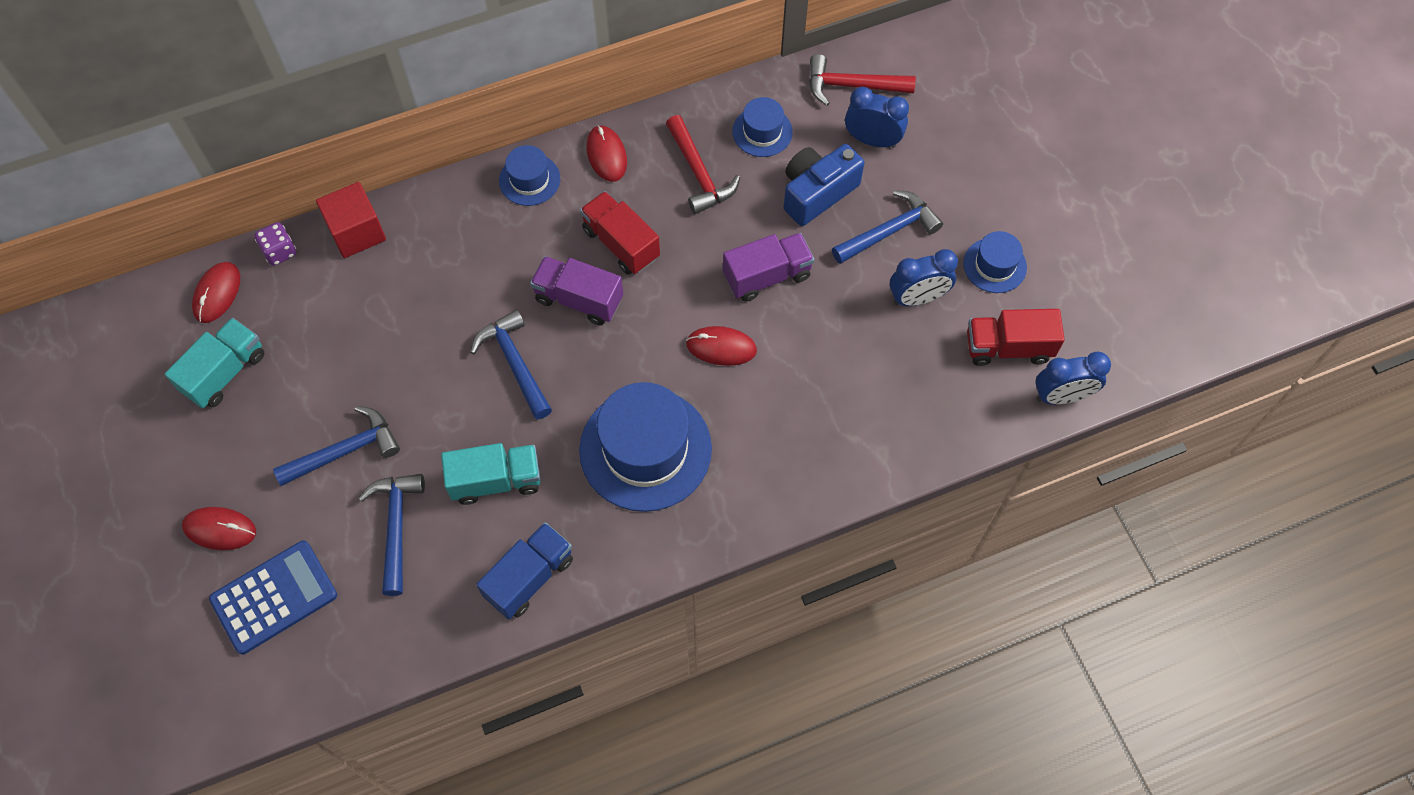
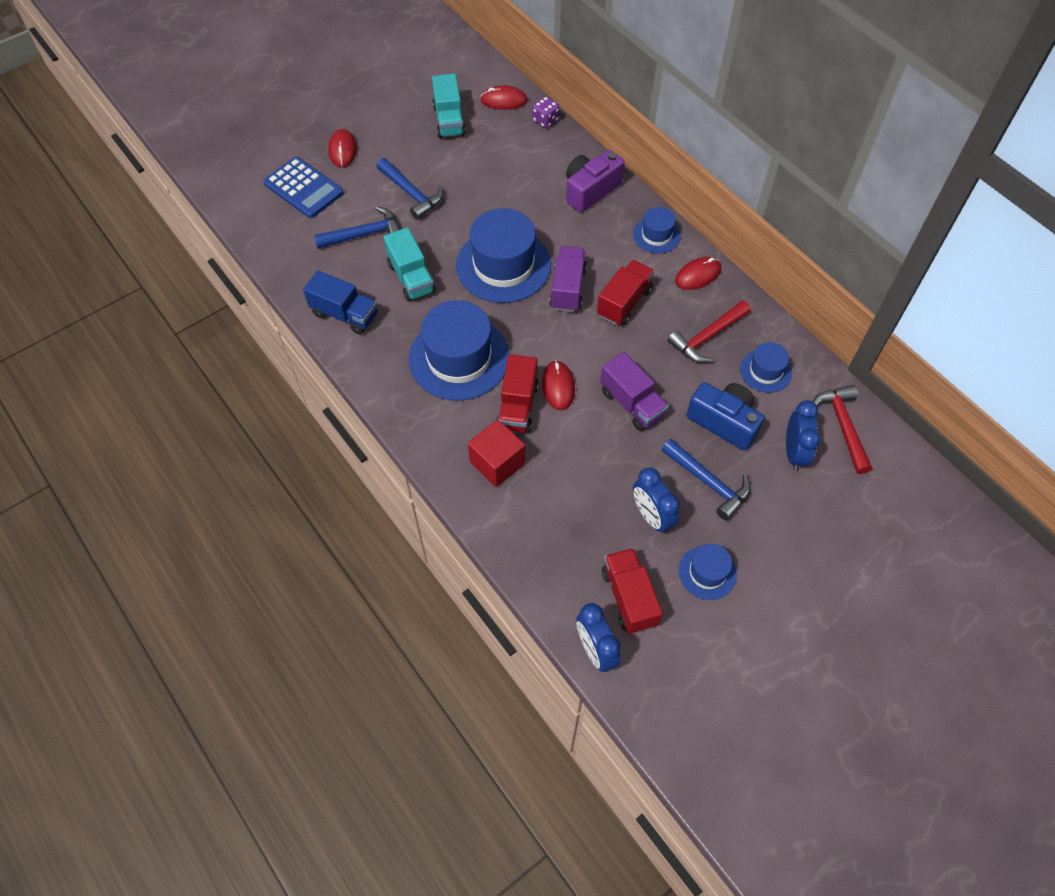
camera: 75 degrees right, 5 degrees down
(224, 372) = (449, 120): turquoise truck -> turquoise truck turned 60 degrees clockwise
(356, 232) = (575, 154): red cube -> red cube (497, 463)
(428, 231) = (590, 190): none -> purple camera
(515, 363) = (503, 265): blue hammer -> blue hat
(736, 398) = (518, 406): none -> red truck

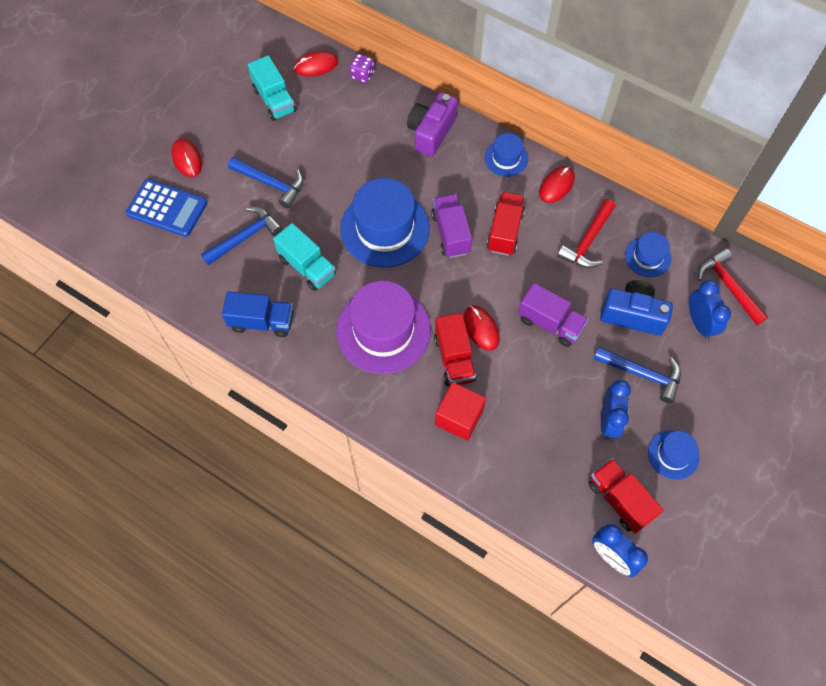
camera: 20 degrees left, 5 degrees up
(459, 358) = (383, 330): blue hat -> purple hat
(651, 516) = (608, 421): blue clock -> blue clock turned 120 degrees counterclockwise

